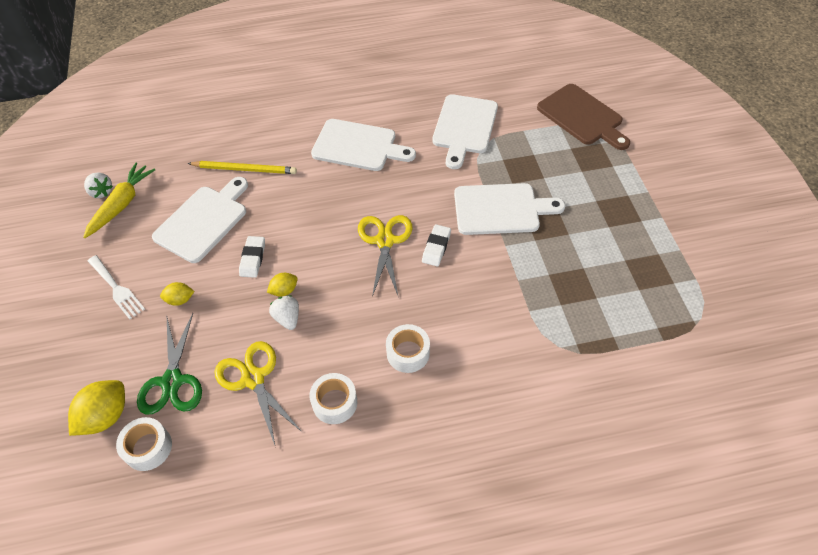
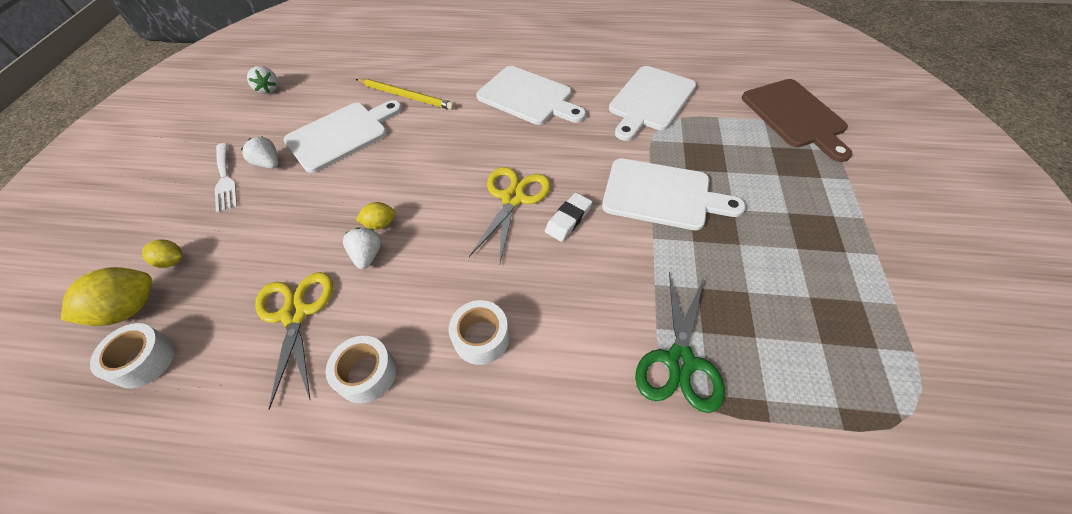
camera: 20 degrees right, 0 degrees up
(122, 204) = (279, 104): yellow carrot -> none
(150, 264) = (269, 164): none -> white strawberry
(172, 381) = (214, 290): green scissors -> green scissors (679, 361)
(180, 300) = (274, 206): yellow lemon -> yellow lemon (172, 261)
(253, 259) = (367, 182): white eraser -> none

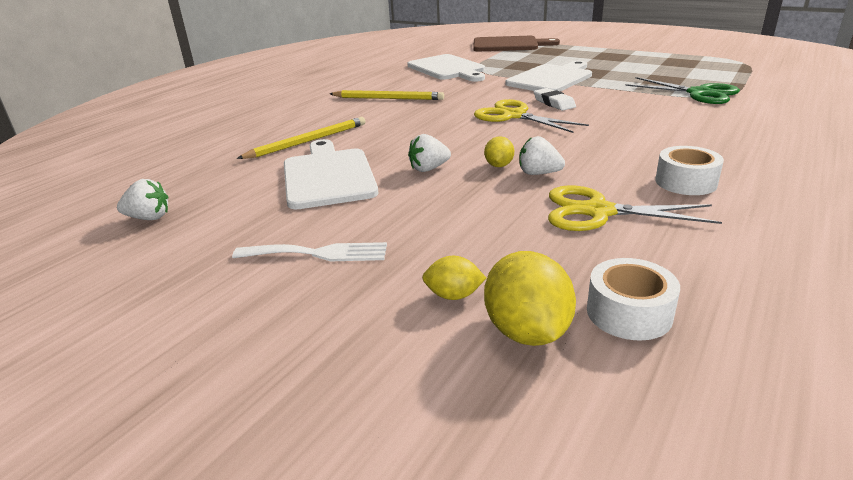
camera: 65 degrees left, 25 degrees down
(172, 261) = (453, 295): yellow lemon -> yellow lemon turned 60 degrees clockwise
(269, 164) = (324, 221): white strawberry -> white strawberry (429, 169)
(481, 337) = (660, 139): white tape -> none
(528, 97) = (388, 98): white cutting board -> yellow pencil

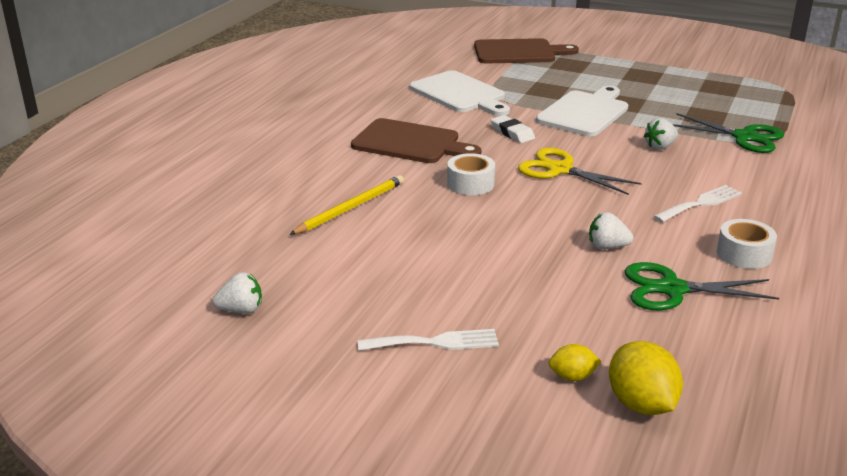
camera: 10 degrees left, 0 degrees up
(328, 176) = (398, 254): white cutting board -> none
(388, 98) = (410, 143): yellow pencil -> brown cutting board
(429, 169) = (497, 243): white strawberry -> white strawberry (660, 147)
(499, 165) = (565, 237): yellow lemon -> none
(554, 103) = (597, 151): white eraser -> white eraser (512, 133)
(598, 211) = (672, 289): yellow scissors -> green scissors
(629, 313) = (715, 384): white tape -> white tape (470, 184)
(646, 140) = (701, 203): none -> white fork

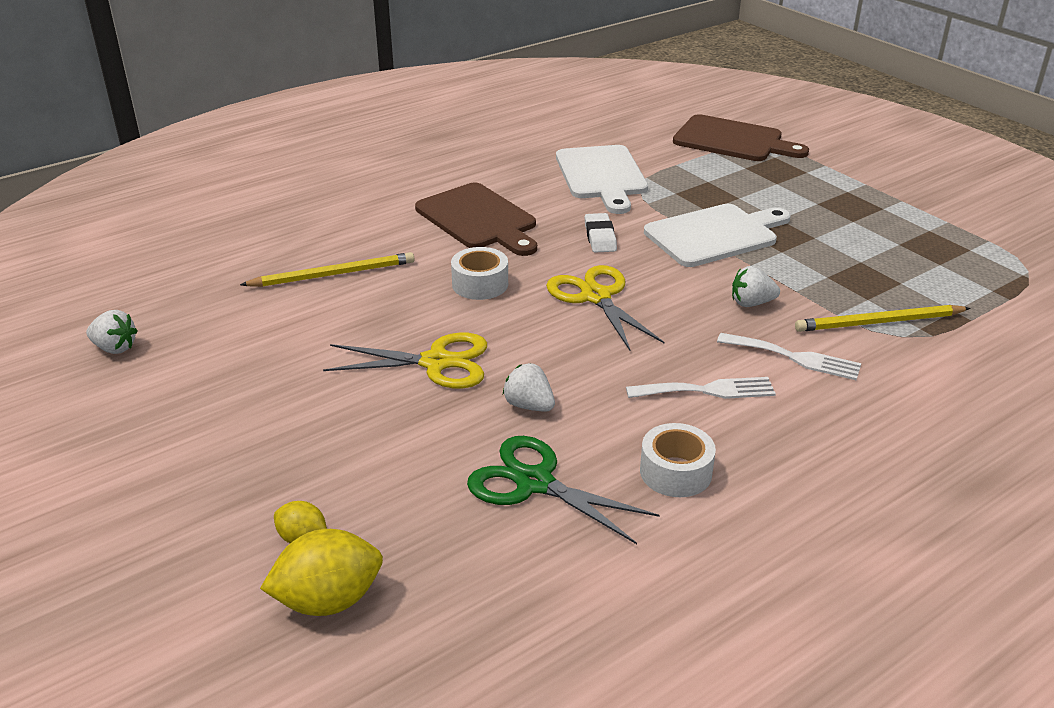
camera: 30 degrees right, 5 degrees up
(435, 342) = (228, 446): white fork -> white fork (794, 357)
(509, 241) = (436, 362): none -> yellow scissors
(641, 404) = (328, 600): yellow lemon -> yellow lemon turned 60 degrees clockwise
(744, 137) = (878, 322): green scissors -> yellow pencil

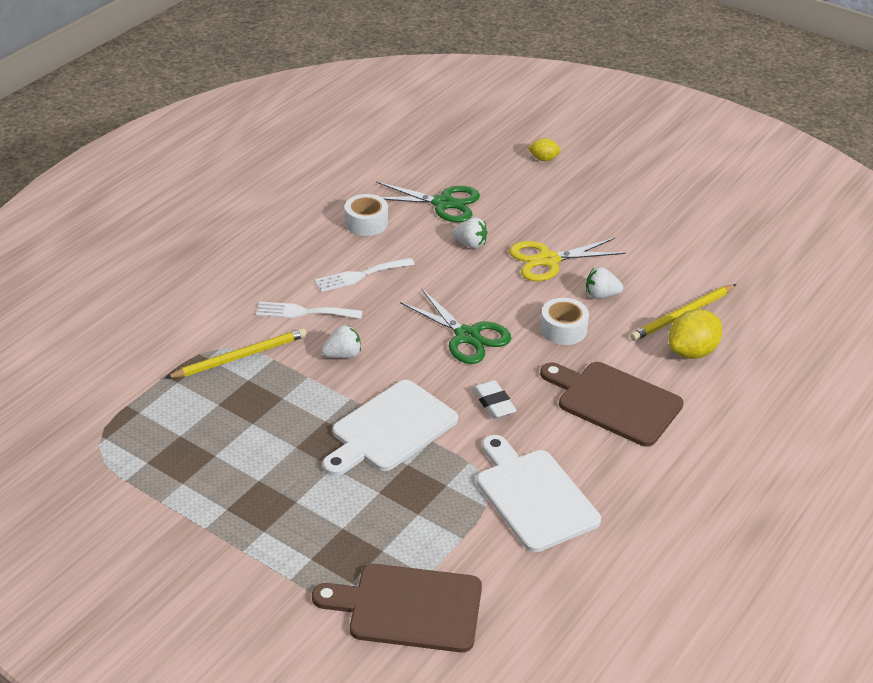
camera: 160 degrees right, 5 degrees up
(115, 348) = (762, 229): white strawberry -> white strawberry (601, 295)
(328, 600) = (510, 140): yellow lemon -> yellow lemon (692, 352)
(596, 297) = (467, 336): yellow scissors -> green scissors

